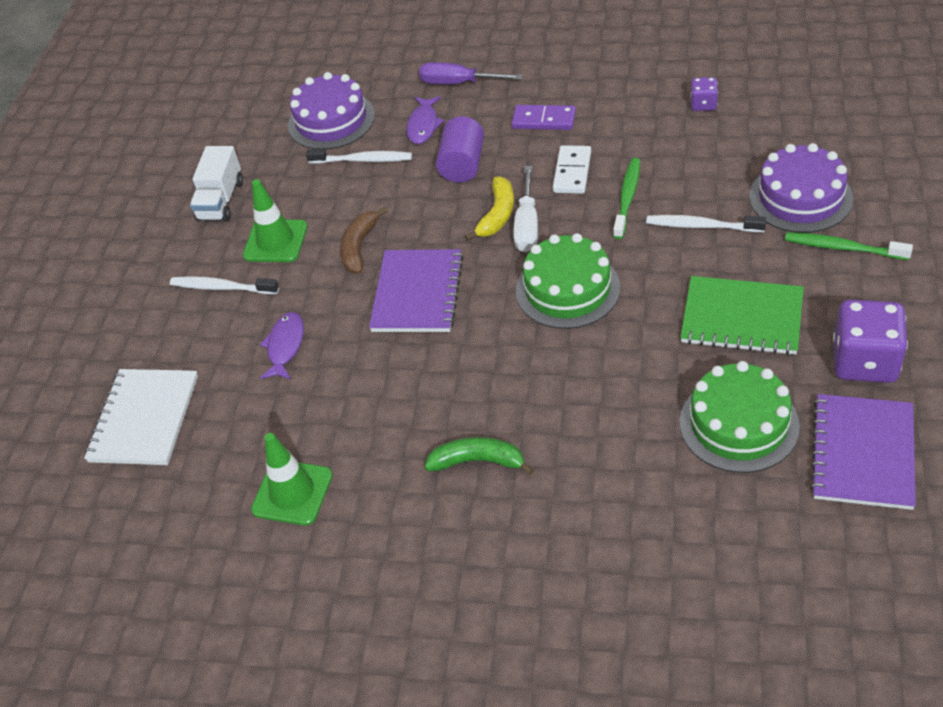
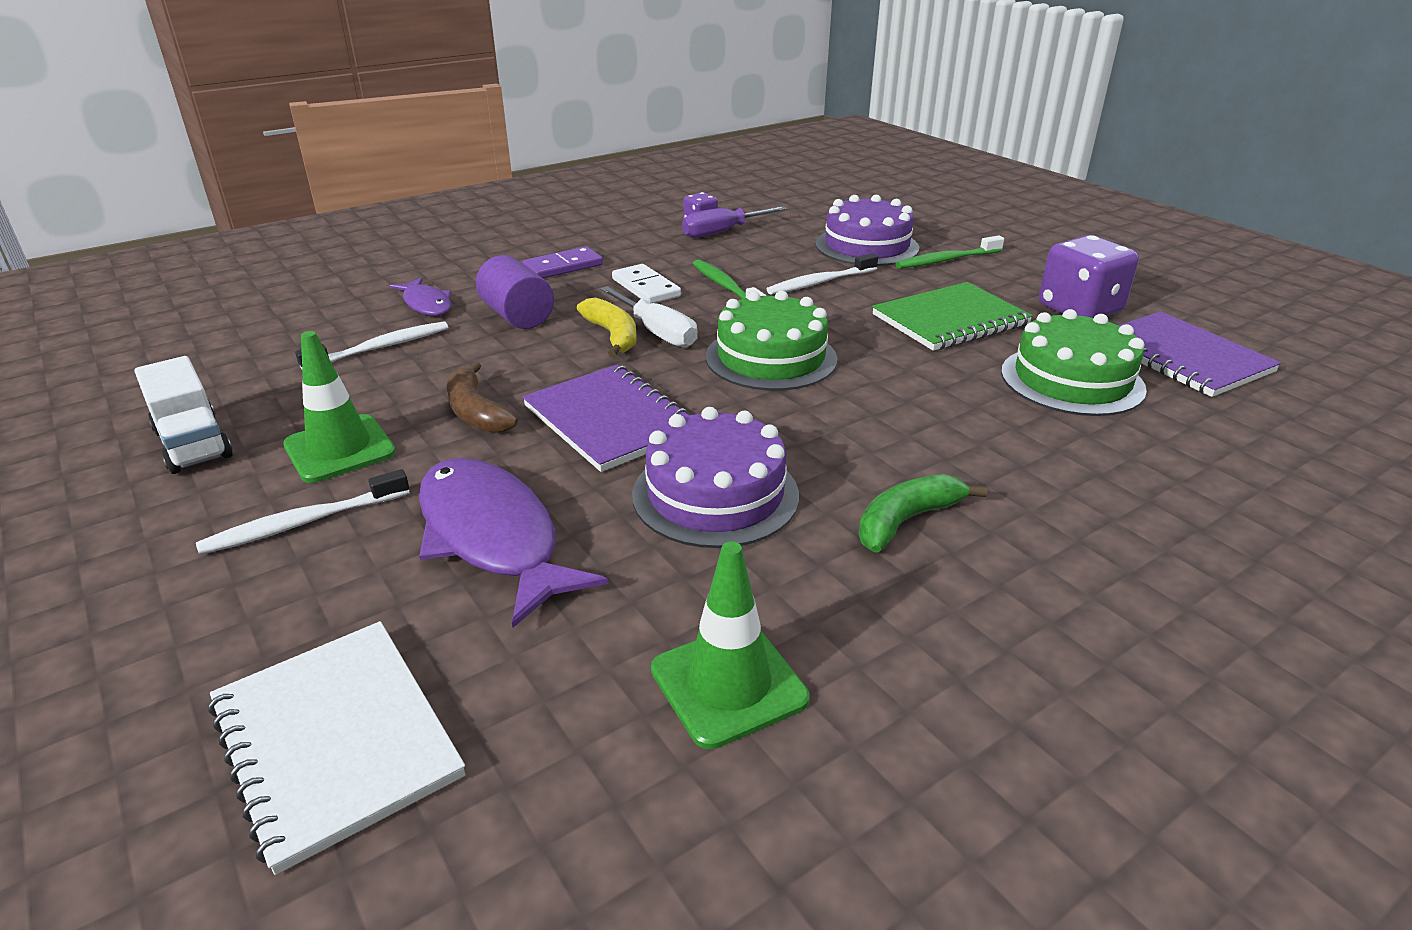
camera: 50 degrees left, 15 degrees down
(285, 346) = (492, 537): purple fish -> purple fish, size x1.82
(331, 120) = (291, 332): purple cake -> purple cake (715, 494)
(459, 83) = (428, 269): purple screwdriver -> purple screwdriver (723, 232)

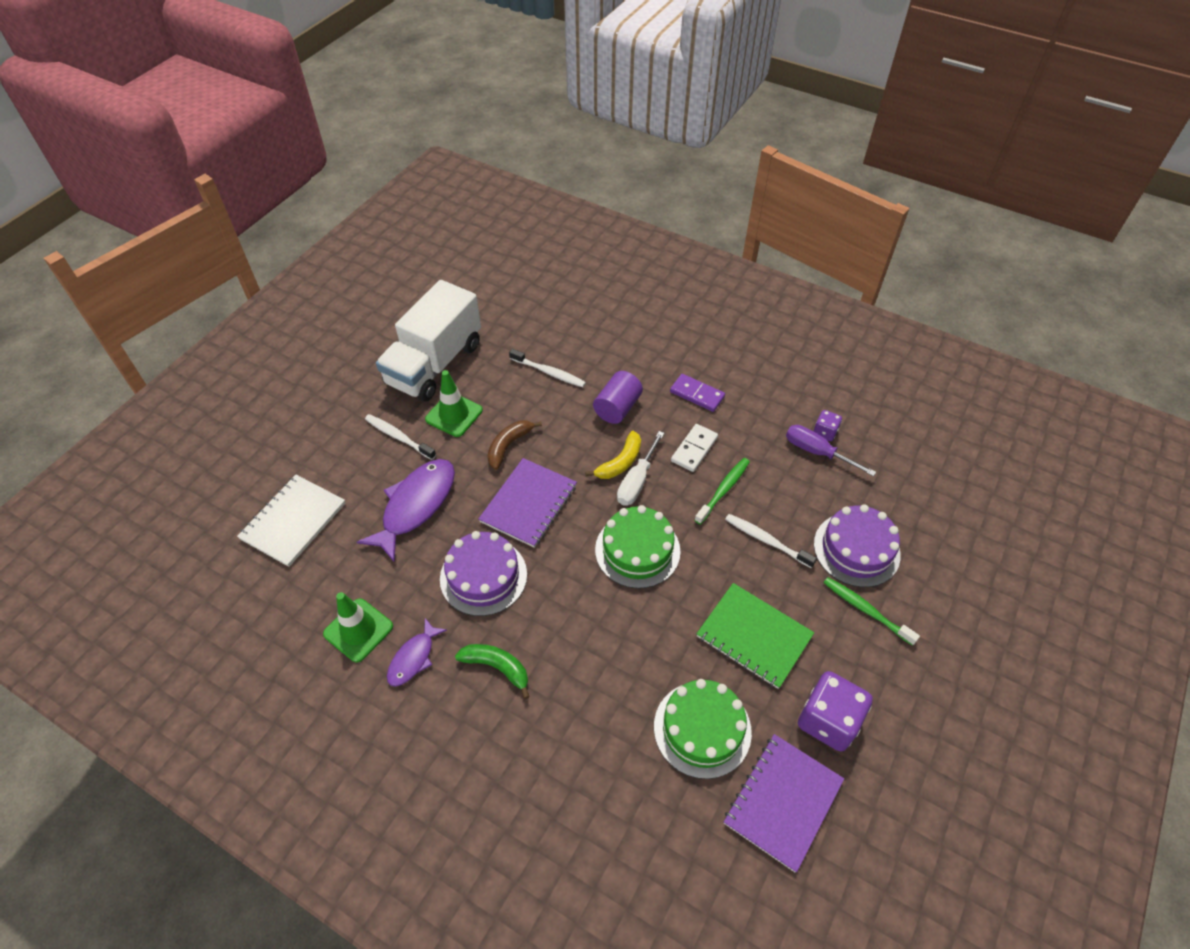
camera: 65 degrees right, 20 degrees up
(193, 444) = (434, 364): white truck -> white truck, size x1.91
(426, 304) = (607, 361): purple fish -> purple fish (413, 658)

